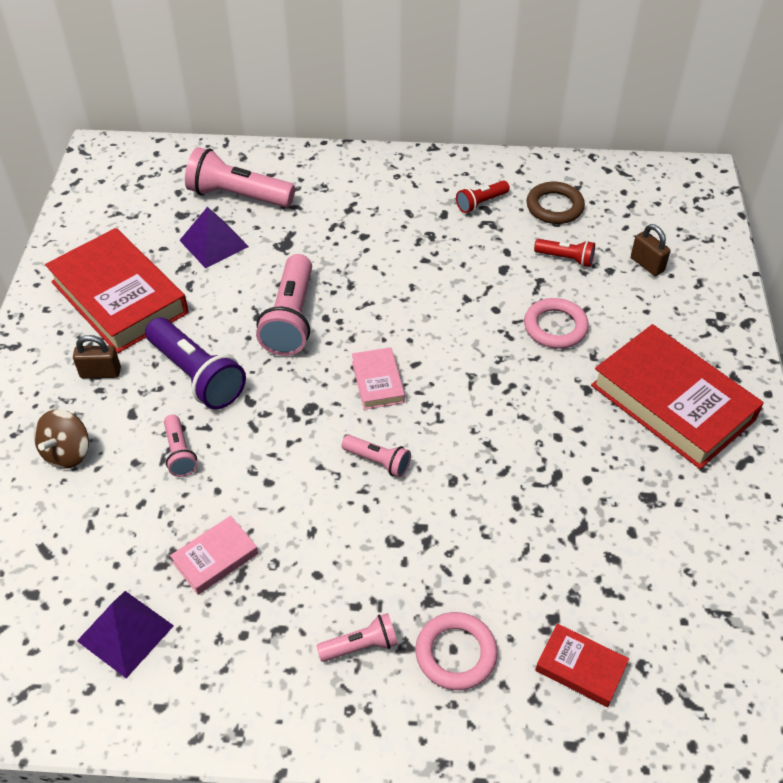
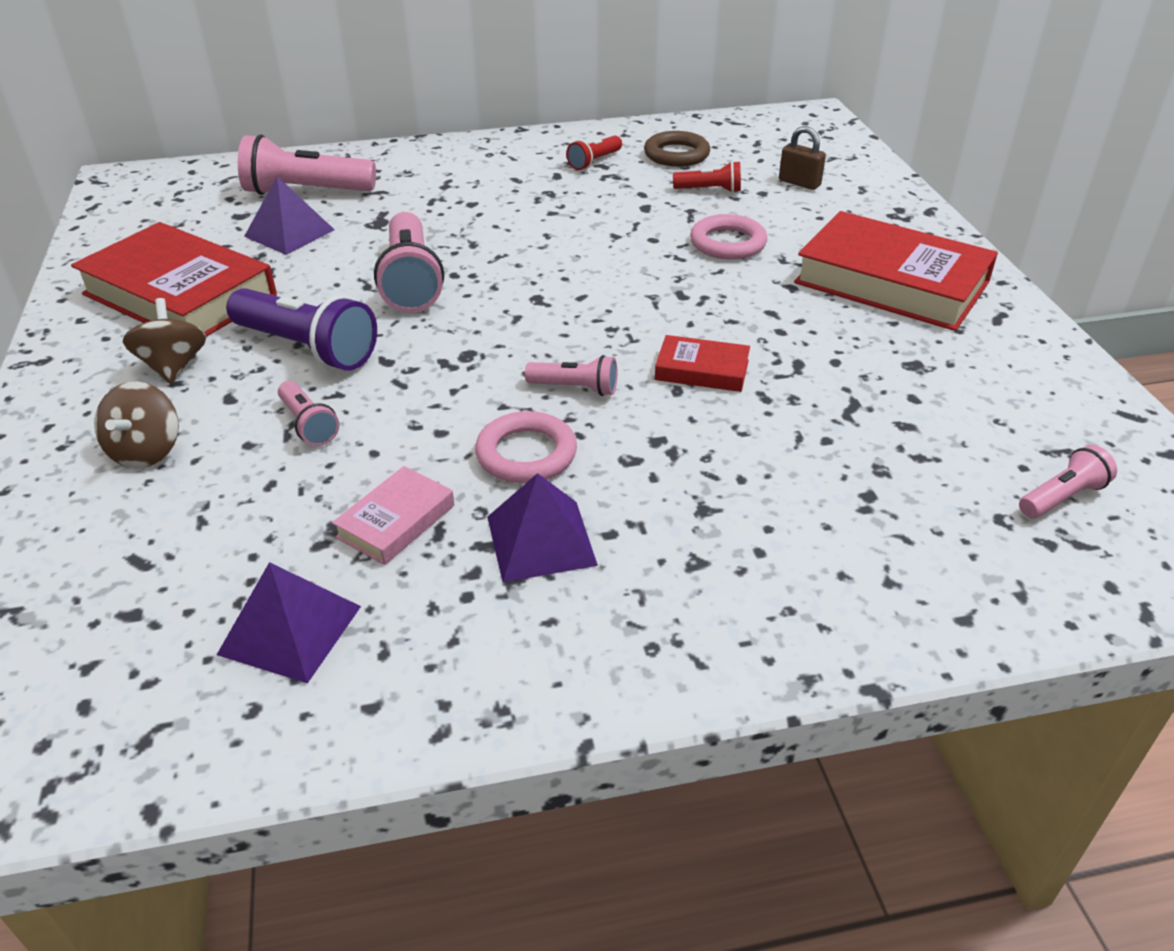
camera: 15 degrees left, 10 degrees down
(100, 373) = (173, 366): brown padlock -> brown spinning top
(307, 600) = (541, 540): none -> purple pyramid
(361, 645) = (636, 573): pink flashlight -> pink flashlight (1062, 497)
(377, 382) = (542, 318): pink book -> none
(456, 653) = (765, 555): pink ring -> pink ring (526, 454)
(580, 668) = (929, 537): red book -> red book (702, 370)

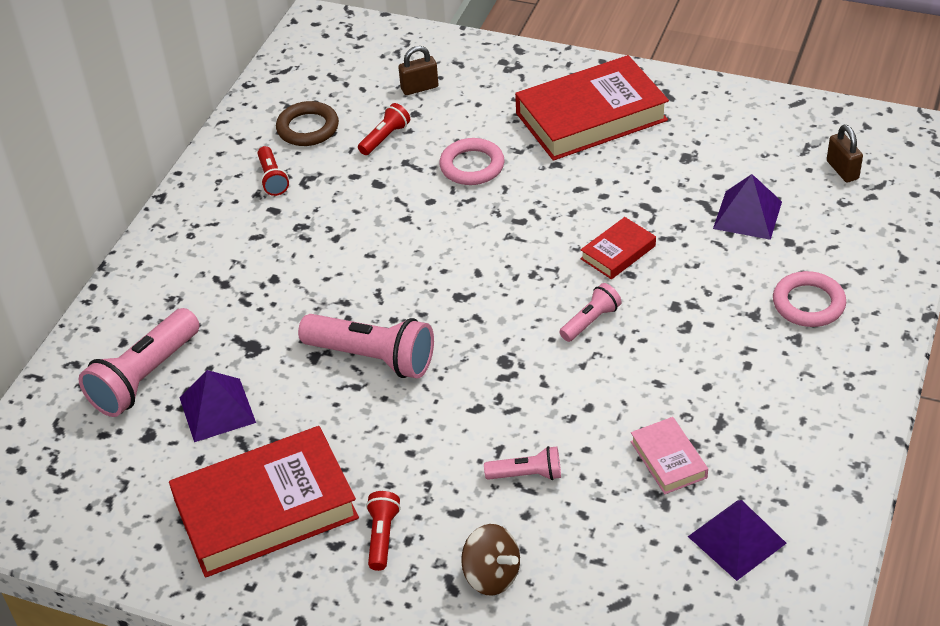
camera: 55 degrees left, 5 degrees up
(173, 366) = (382, 536): brown spinning top -> red flashlight
(307, 348) = (422, 448): purple flashlight -> none
(526, 454) = (644, 373): pink ring -> pink ring (808, 303)
(541, 540) = (733, 397): purple pyramid -> purple pyramid (747, 215)
(1062, 497) = (842, 170): pink flashlight -> brown padlock

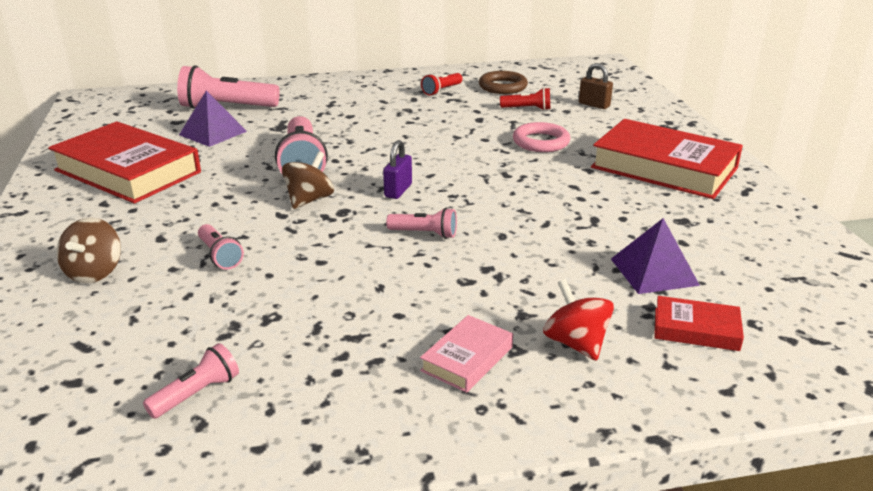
camera: 55 degrees right, 15 degrees down
(382, 536) = (119, 217): red flashlight -> none
(461, 378) = (309, 200): none -> brown spinning top
(493, 307) = (398, 190): none -> purple padlock
(618, 252) = (521, 223): red book -> red book (696, 329)
(668, 459) = (284, 320): pink book -> pink book (467, 359)
(737, 540) = (197, 394): purple pyramid -> pink flashlight
(808, 303) = (576, 343): pink ring -> red spinning top
(842, 170) = (799, 308): brown padlock -> none

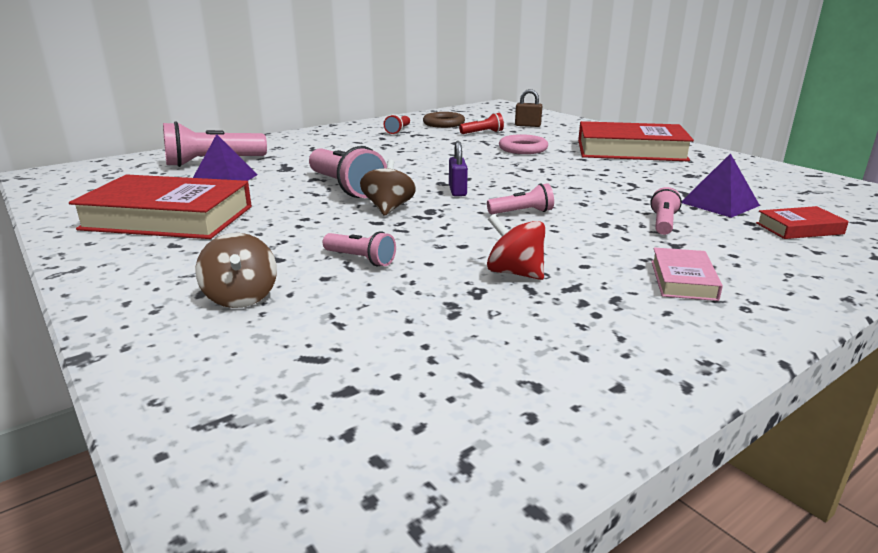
camera: 25 degrees left, 5 degrees down
(197, 394) = (496, 363): pink flashlight -> pink flashlight (663, 223)
(576, 343) = (740, 253): red spinning top -> red spinning top (515, 273)

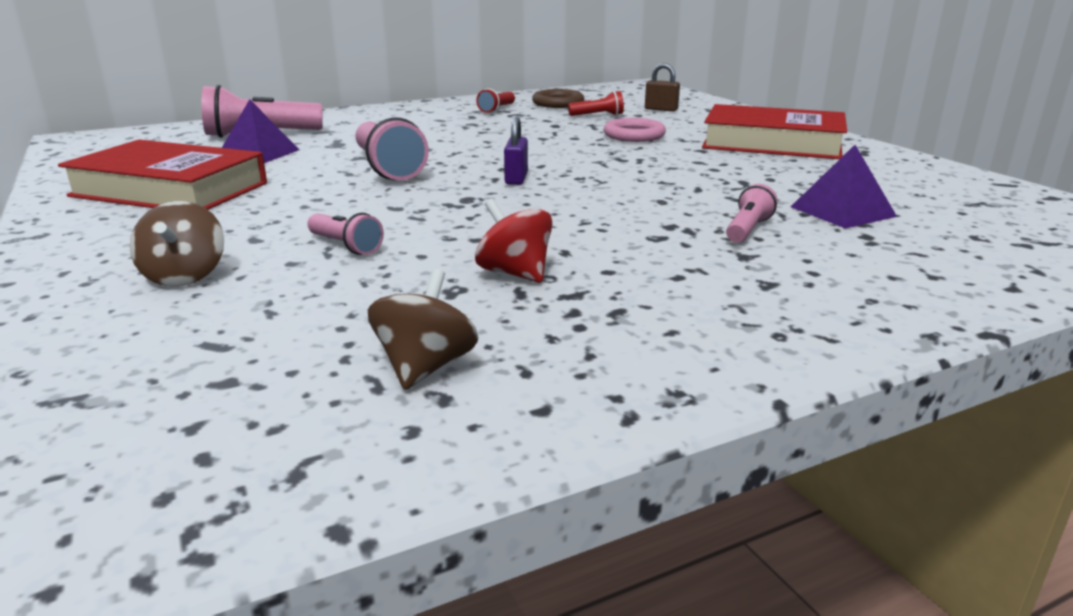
camera: 10 degrees right, 0 degrees up
(388, 208) = (419, 193): brown spinning top -> brown spinning top (425, 367)
(522, 212) = (577, 207): pink flashlight -> none
(683, 280) = (721, 296): pink book -> none
(799, 228) = (930, 247): red book -> none

